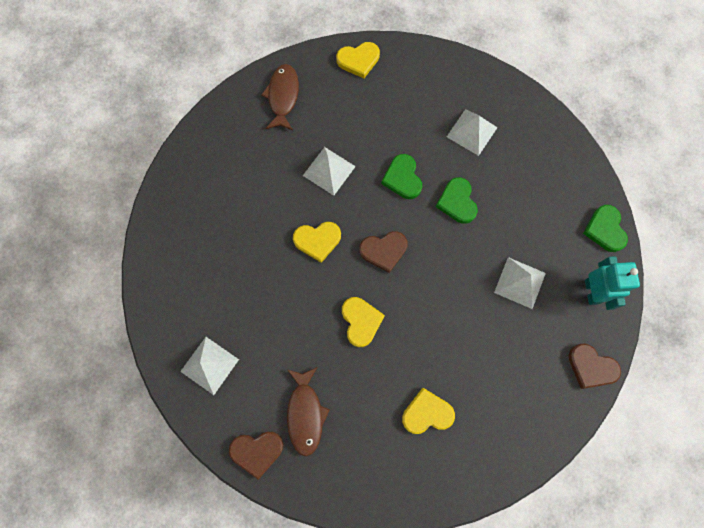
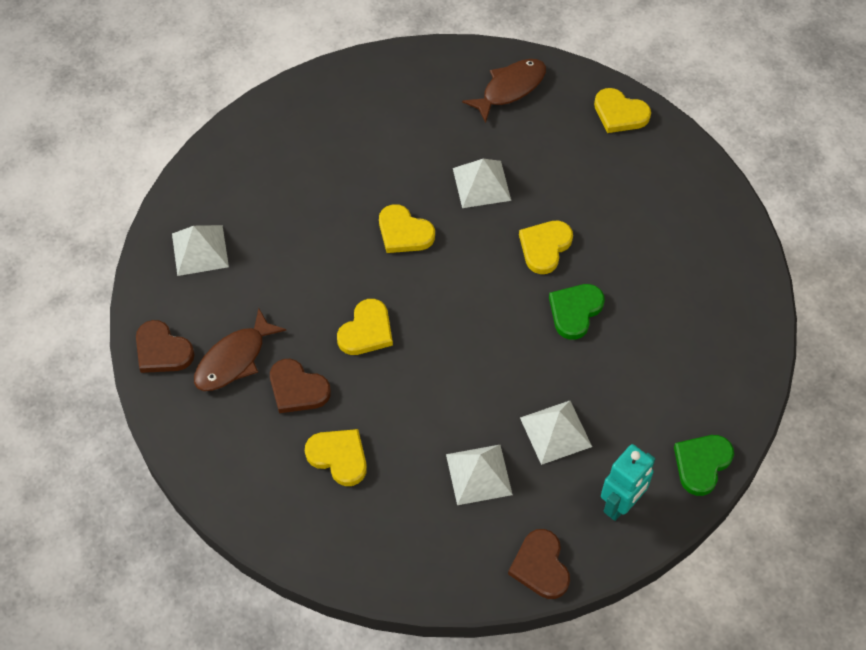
camera: 45 degrees right, 15 degrees down
(384, 251) = (455, 292): brown heart -> brown heart (297, 389)
(402, 178) = (545, 247): green heart -> yellow heart
(471, 132) = (662, 264): white pyramid -> white pyramid (478, 474)

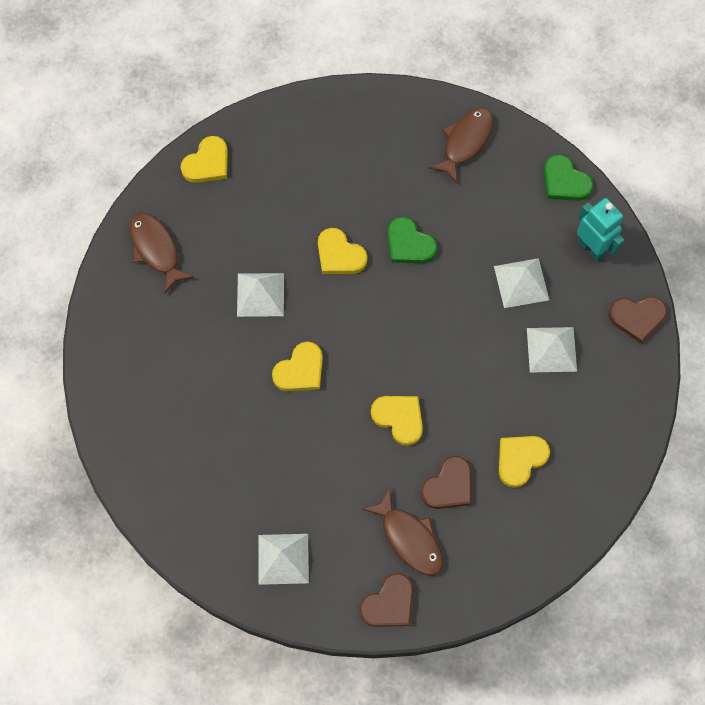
camera: 80 degrees left, 10 degrees up
(721, 350) = (465, 142): none -> brown fish

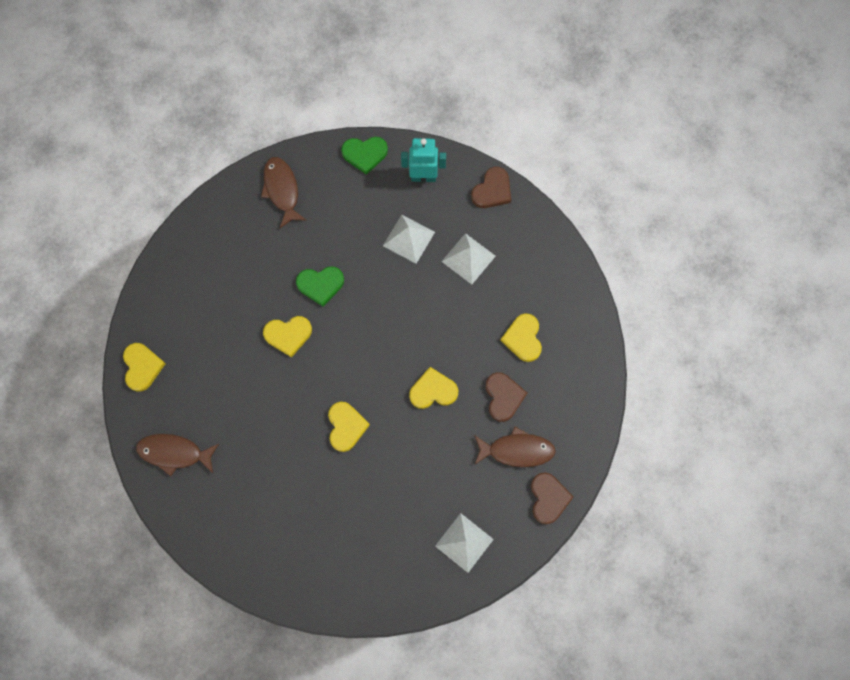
camera: 50 degrees left, 5 degrees up
(260, 294) = (270, 409): white pyramid -> none

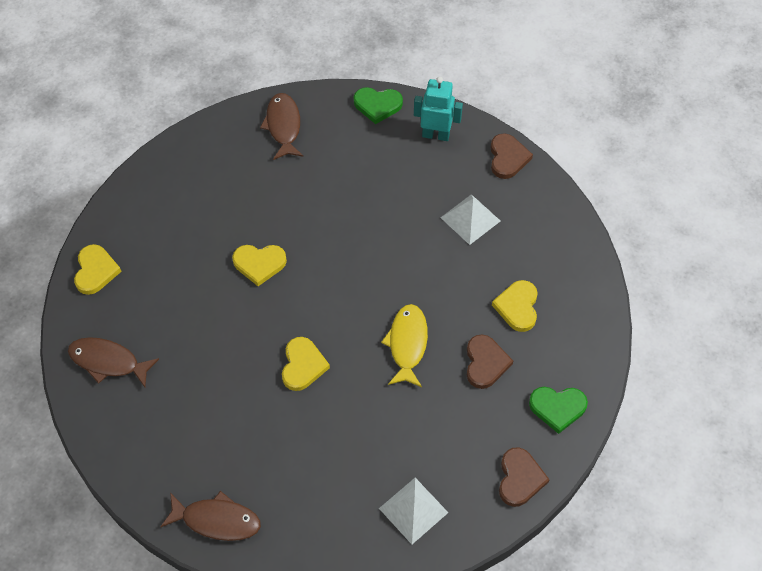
camera: 10 degrees right, 15 degrees down
(320, 285) = (305, 220): green heart -> green heart (557, 408)
(408, 239) = (408, 190): white pyramid -> none
(433, 390) = (407, 344): yellow heart -> yellow fish
(492, 190) = (507, 158): brown heart -> brown heart turned 45 degrees counterclockwise
(517, 450) = (491, 421): brown fish -> brown fish (217, 520)

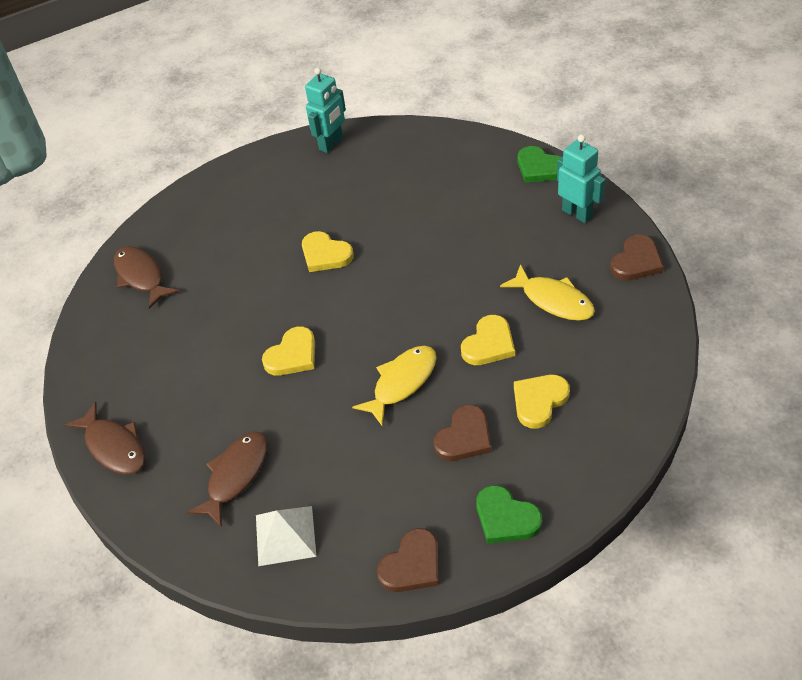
camera: 40 degrees right, 10 degrees down
(95, 271) = (191, 203): yellow heart -> yellow heart (489, 344)
(180, 156) = (331, 144): none -> turquoise robot
(283, 126) = (438, 153): brown fish -> brown fish (235, 475)
(470, 219) = (553, 300): white pyramid -> yellow fish

